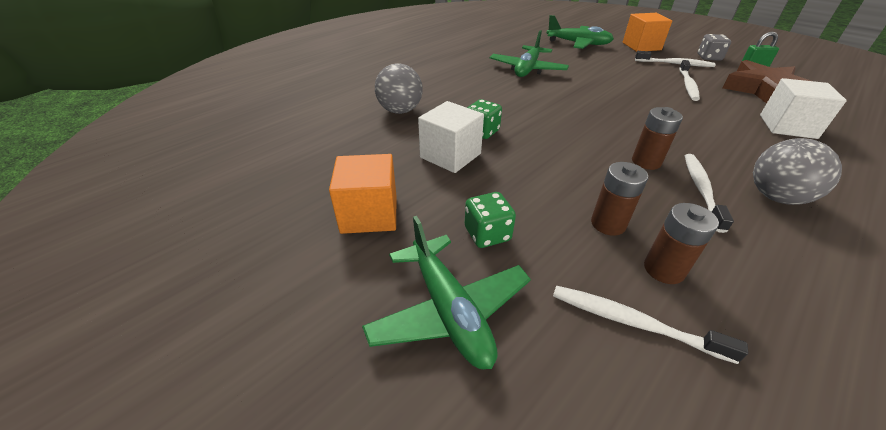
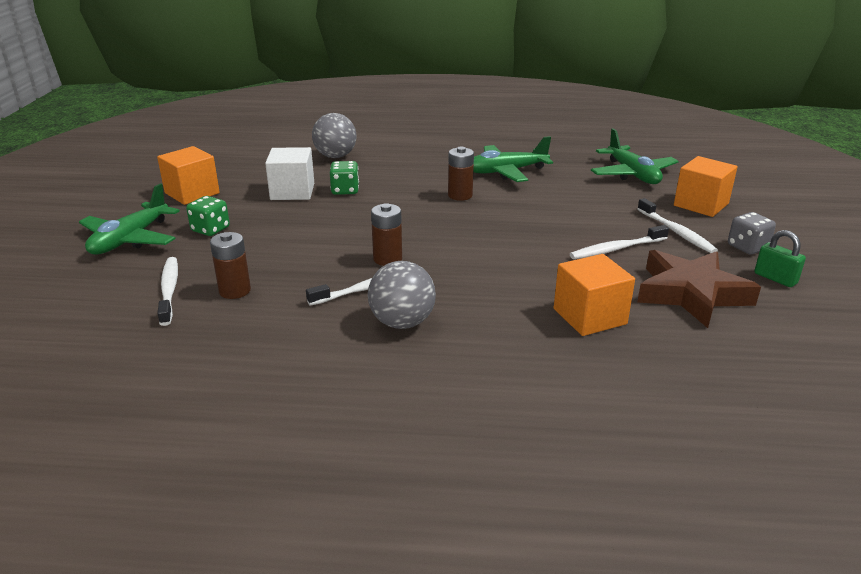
camera: 50 degrees right, 10 degrees down
(608, 224) = (269, 263): brown battery -> brown battery (460, 195)
(787, 126) = (589, 316): white cube -> orange cube

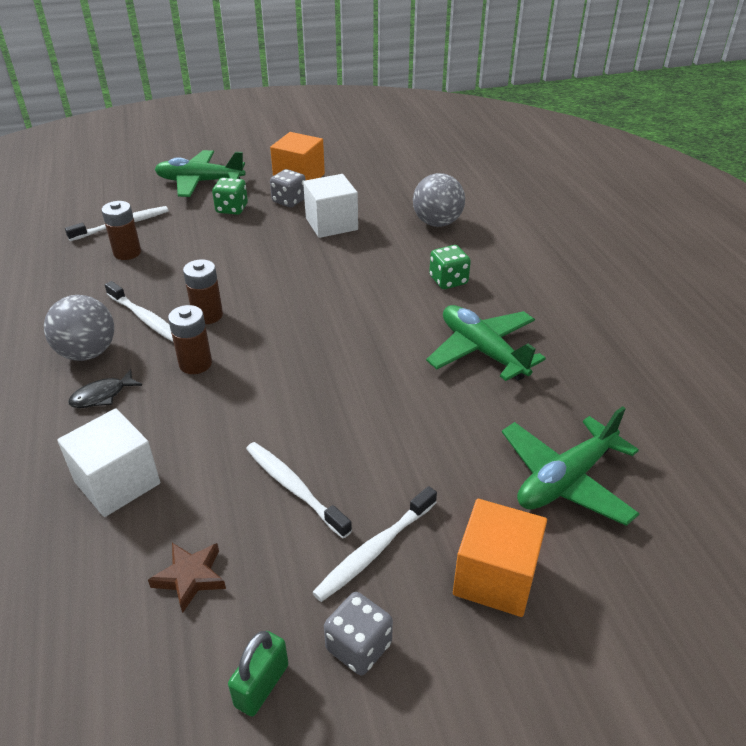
camera: 70 degrees right, 10 degrees up
(229, 203) = (289, 201): none -> grey dice
(345, 190) = (352, 251): green dice -> green dice (448, 280)
(460, 195) = (385, 329): brown battery -> brown battery (195, 364)
(474, 318) = (102, 395): none -> black fish
(589, 316) = (117, 482): orange cube -> white cube
(691, 293) = (190, 577): brown star -> brown star, size x0.47

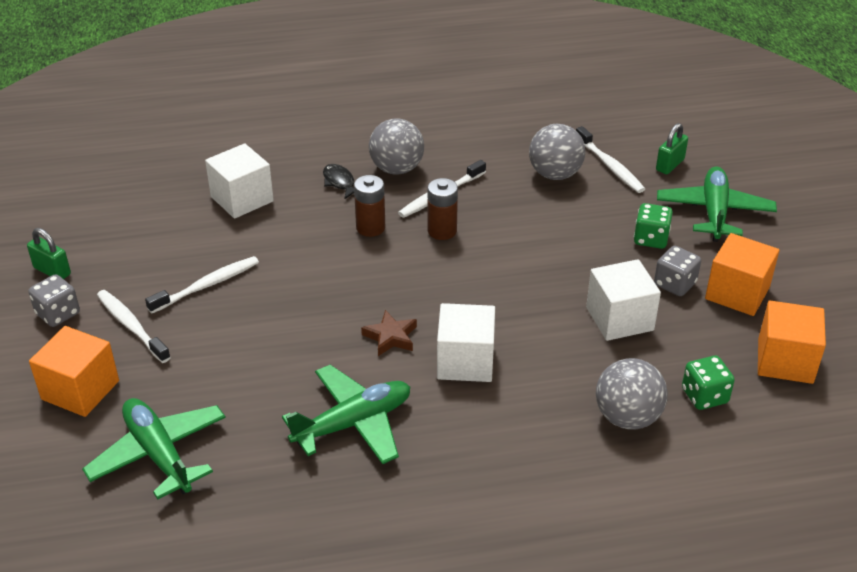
camera: 95 degrees right, 0 degrees up
(127, 253) = (555, 174): brown battery -> grey ball
(129, 197) = (670, 165): none -> green padlock
(190, 577) = (144, 238): brown star -> brown star (391, 337)
(368, 166) = (785, 361): none -> orange cube
(392, 294) = (465, 361): none -> white cube
(448, 280) = (490, 412): green dice -> green dice (704, 396)

